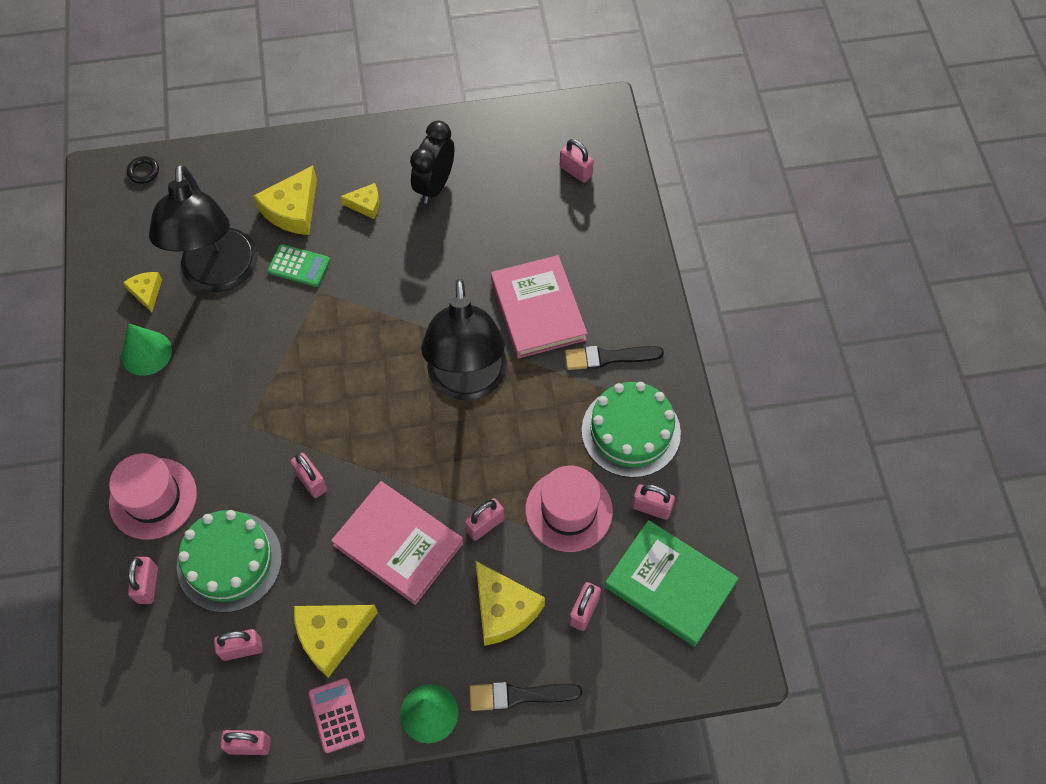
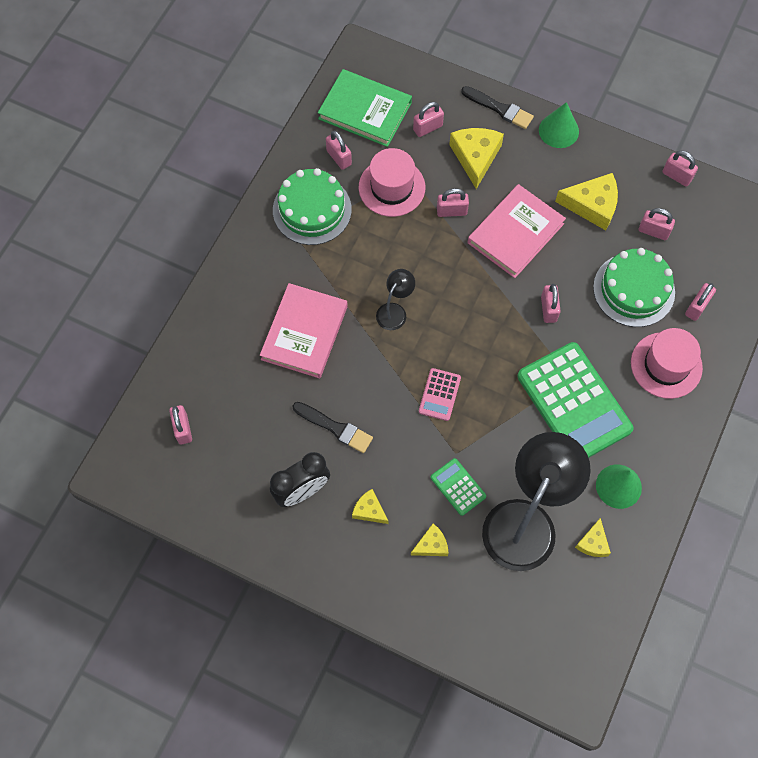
camera: 145 degrees left, 5 degrees up
(143, 172) = (537, 675): black ring -> none
(231, 403) = (574, 402): none -> green calculator
(293, 210) = (431, 545): yellow cheese -> yellow cheese, size x0.56
(336, 715) = (614, 161): pink calculator -> pink calculator (439, 394)
(398, 544) = (515, 233): pink book -> pink book turned 60 degrees clockwise
(467, 382) = (394, 311): black lamp -> black lamp, size x0.45
(608, 357) = (284, 267): black brush -> black brush (335, 428)
(670, 584) = (365, 111): green book -> green book turned 45 degrees counterclockwise

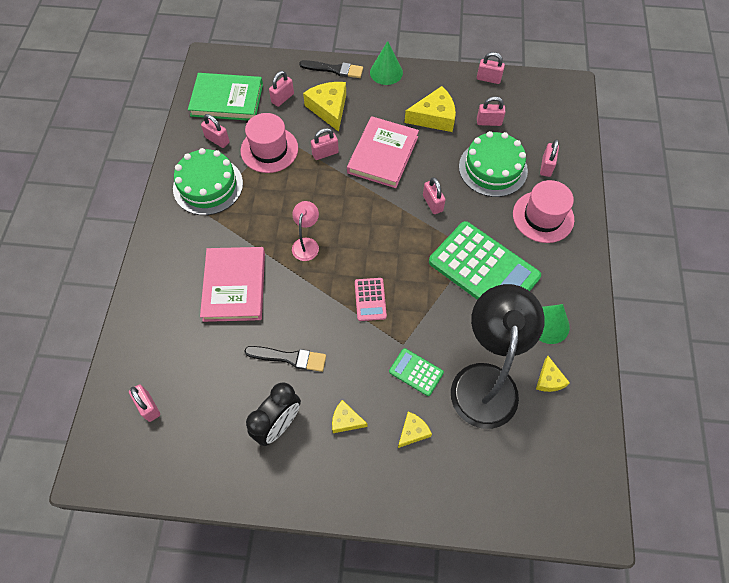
camera: 20 degrees left, 5 degrees down
(394, 311) = (307, 244): black lamp -> pink lamp

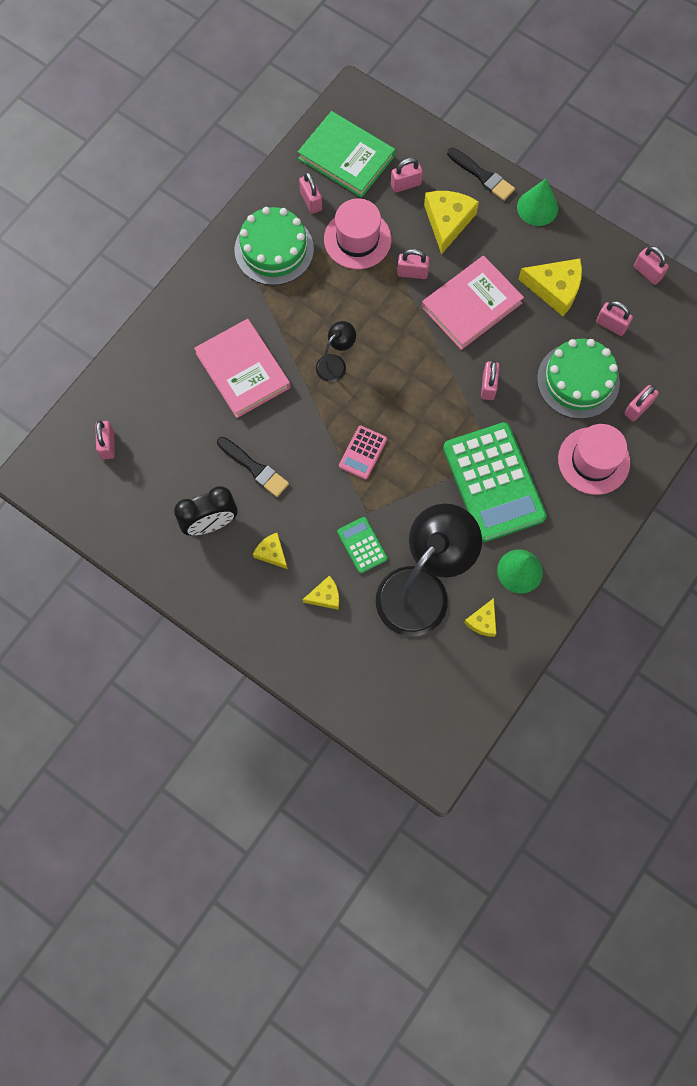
camera: 30 degrees right, 10 degrees up
(234, 286) = (243, 370): pink book -> pink book turned 60 degrees counterclockwise
(307, 244) = (335, 363): pink lamp -> black lamp

